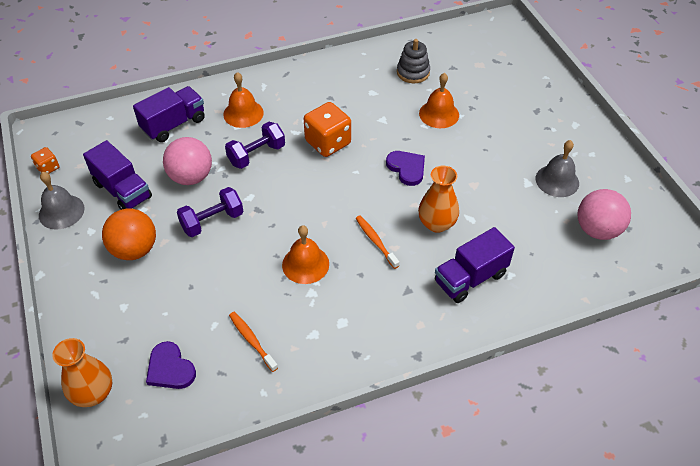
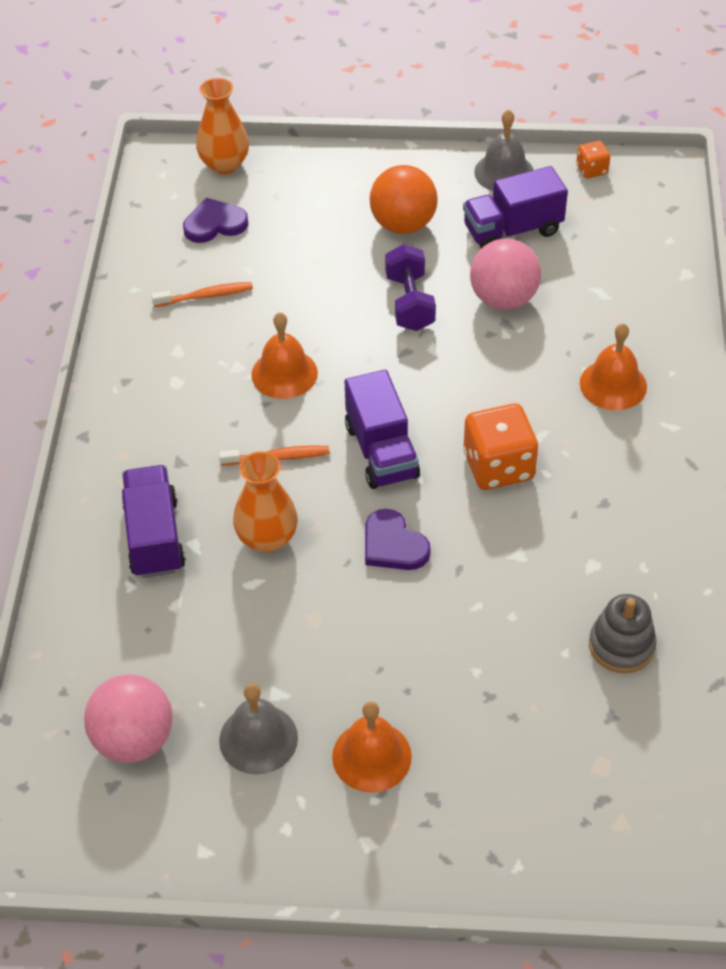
camera: 115 degrees right, 0 degrees up
(174, 124) = (623, 302): purple truck -> purple truck (381, 451)
(256, 155) = (513, 377): purple dumbbell -> none
(407, 168) = (393, 545): purple heart -> purple heart turned 60 degrees clockwise
(439, 114) = (495, 639): orange bell -> orange bell (371, 756)

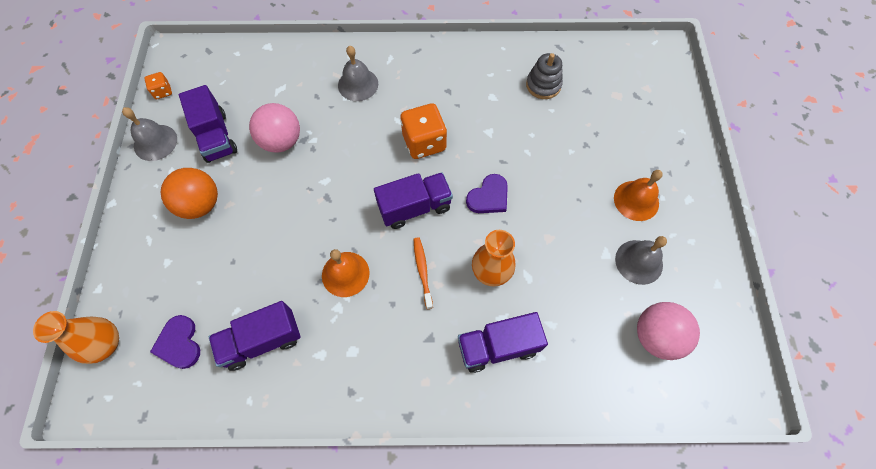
camera: 95 degrees left, 15 degrees up
(205, 296) = (262, 341): orange toothbrush -> purple truck
(409, 302) = (280, 197): purple dumbbell -> none
(613, 384) = (358, 84): orange bell -> grey bell

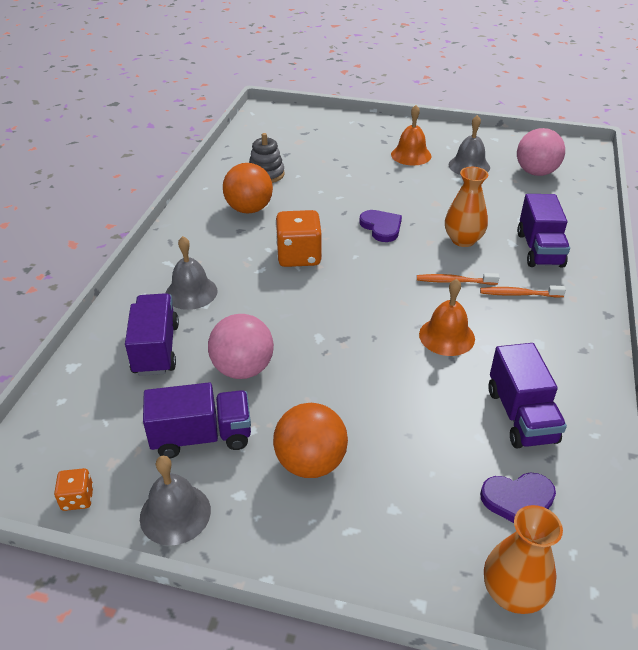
camera: 75 degrees left, 25 degrees down
(414, 207) = (378, 275): purple truck -> purple truck (156, 349)
(418, 330) = (519, 294): none -> orange toothbrush
(481, 88) = (249, 209): none -> orange ball

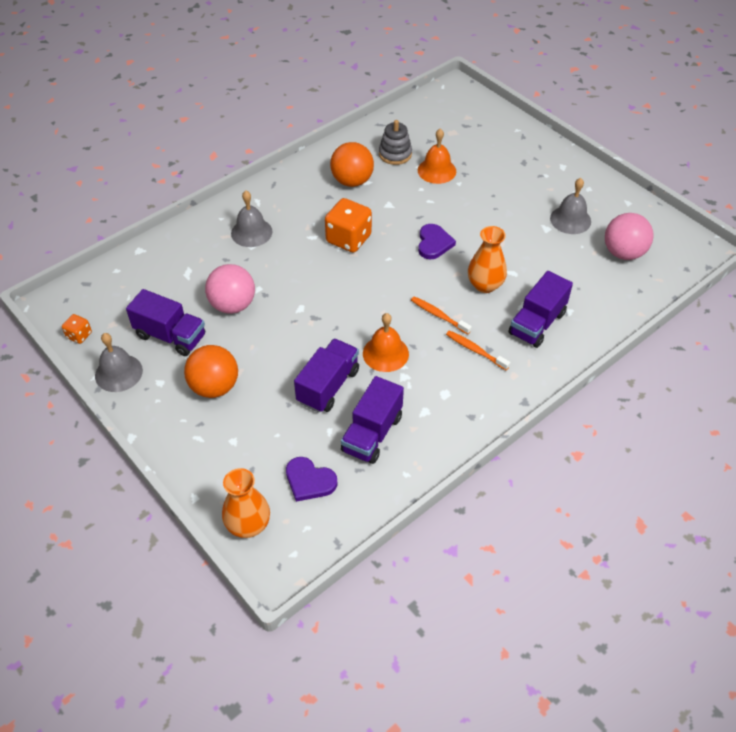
camera: 35 degrees right, 10 degrees up
(156, 349) = (195, 263): purple truck -> purple truck (328, 386)
(411, 155) = (532, 186): orange bell -> orange bell (436, 170)

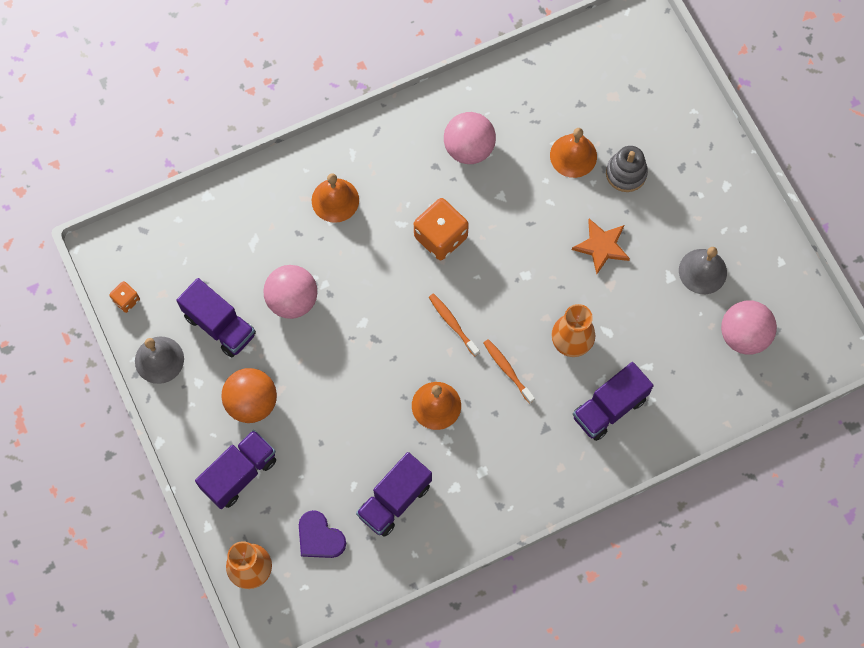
camera: 15 degrees right, 20 degrees up
(251, 232) = (335, 200): grey bell -> orange bell
(328, 386) = (366, 431): purple truck -> purple truck (239, 473)
(352, 181) = (469, 148): orange ball -> pink ball
(395, 154) = (532, 117): grey stacking toy -> grey stacking toy (626, 173)
(434, 243) = (534, 267): purple heart -> none
(475, 350) = (531, 426): orange toothbrush -> orange toothbrush (452, 324)
(483, 220) = (601, 246): none -> orange star

